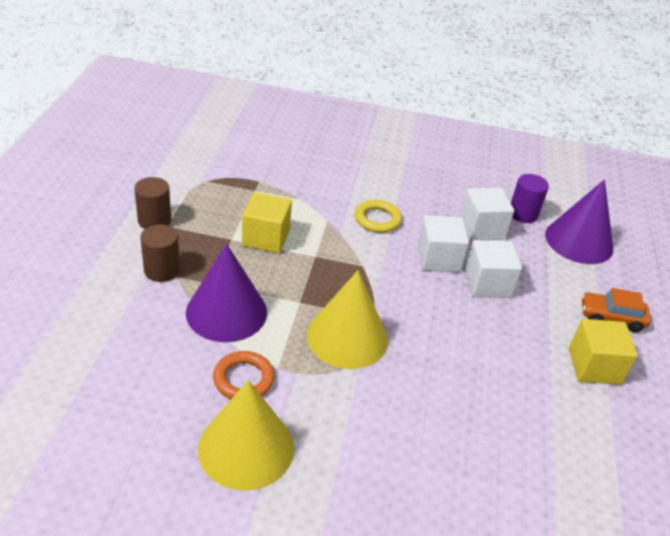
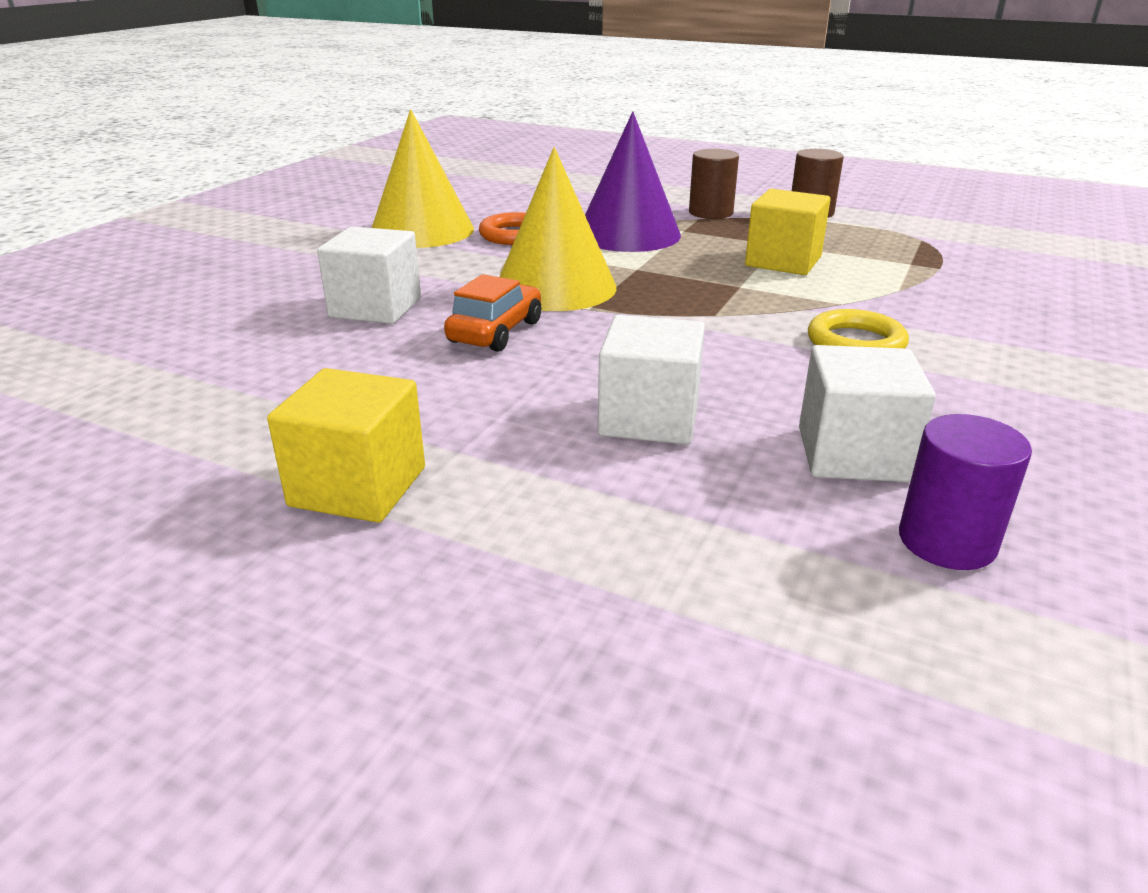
camera: 110 degrees right, 10 degrees down
(438, 258) = (734, 381): white cube -> white cube (375, 308)
(579, 241) = (825, 622): purple cone -> none
(611, 317) = (481, 568): orange car -> orange car (496, 332)

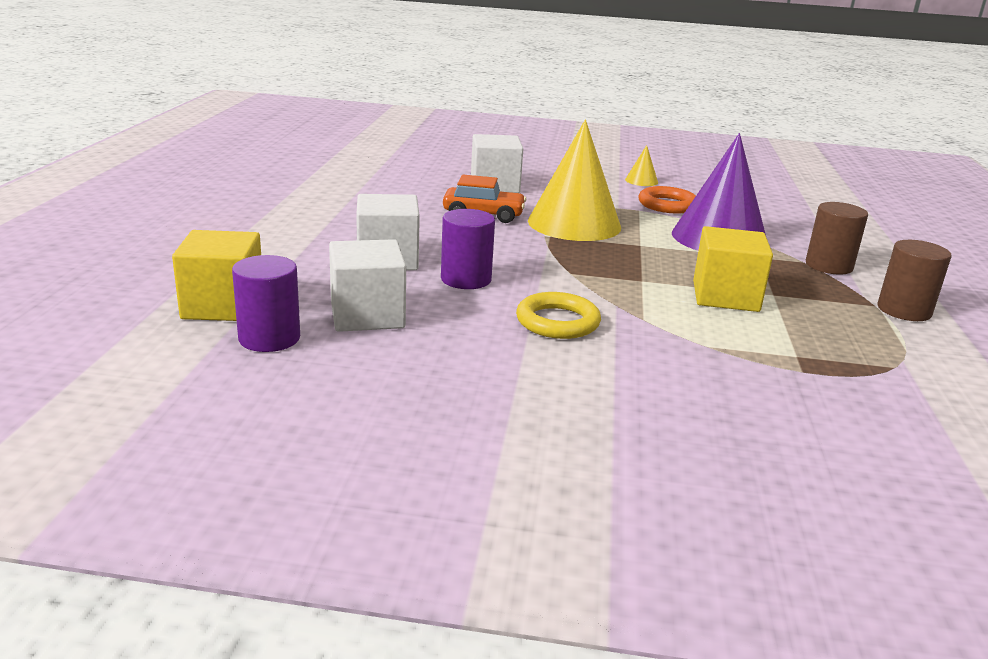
camera: 70 degrees right, 5 degrees down
(358, 486) = (288, 207): yellow cube -> yellow cube (223, 306)
(422, 230) = (641, 181): yellow cone -> yellow cone, size x0.41
(730, 374) = (466, 279): none -> purple cylinder

